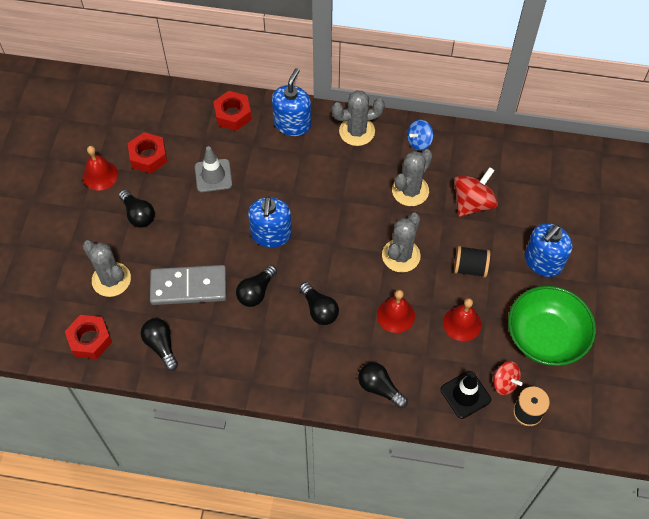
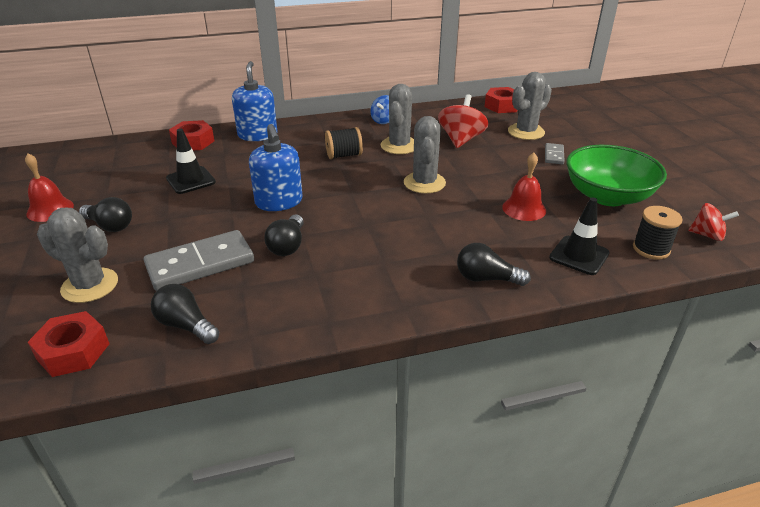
camera: 25 degrees left, 25 degrees down
(148, 156) = (108, 184): red nut -> red nut (502, 106)
(213, 175) = (191, 180): grey traffic cone -> black traffic cone
(319, 309) = (370, 239): black light bulb -> none
(357, 131) = (323, 127): grey cactus -> grey cactus (526, 132)
(395, 315) = (454, 221): red bell -> none
(470, 268) = (495, 174): black spool -> black spool (344, 155)
(504, 383) = (606, 236): red spinning top -> red spinning top (707, 235)
(543, 261) = (554, 155): blue soap dispenser -> grey domino

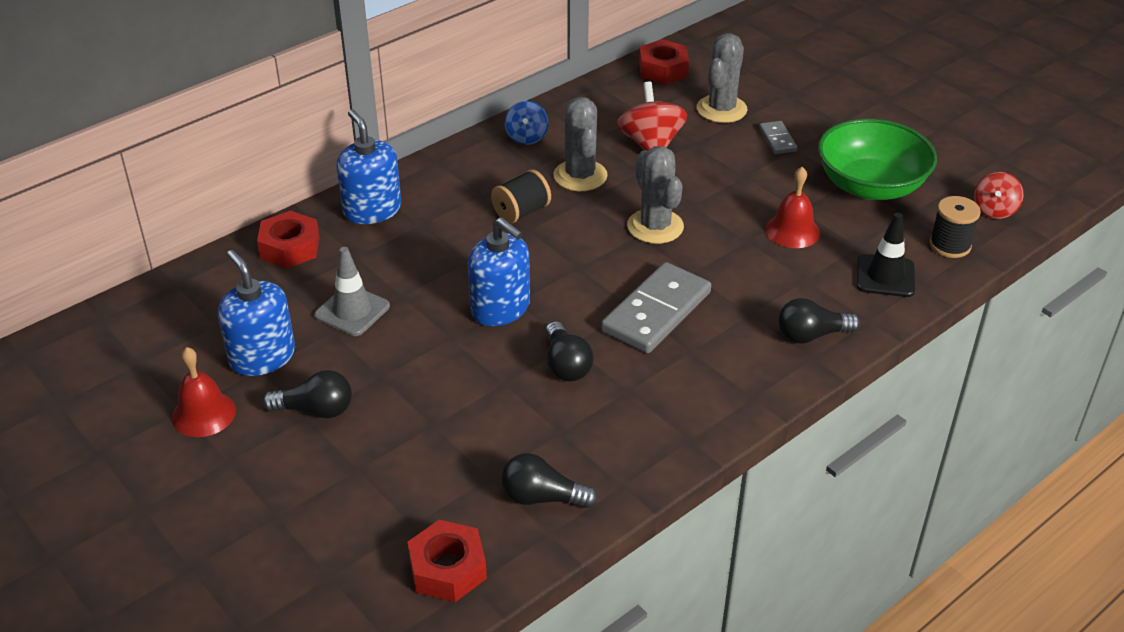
camera: 25 degrees left, 5 degrees up
(90, 285) = (380, 493): grey cactus -> none
(115, 190) = (262, 357): none -> blue soap dispenser
(191, 180) = (352, 311): black traffic cone -> grey traffic cone
(200, 264) = (485, 422): grey domino -> grey domino (656, 312)
(707, 235) = (994, 210): red spinning top -> red spinning top turned 120 degrees clockwise

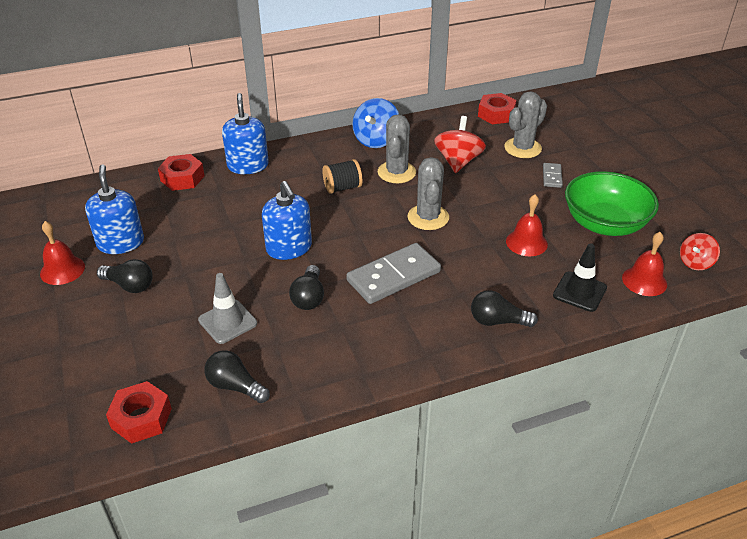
camera: 20 degrees right, 0 degrees up
(352, 311) = (194, 227): grey traffic cone -> grey traffic cone (227, 322)
(526, 137) = (376, 140): blue spinning top -> blue spinning top, size x1.60
(950, 245) = (644, 281): black spool -> red bell

